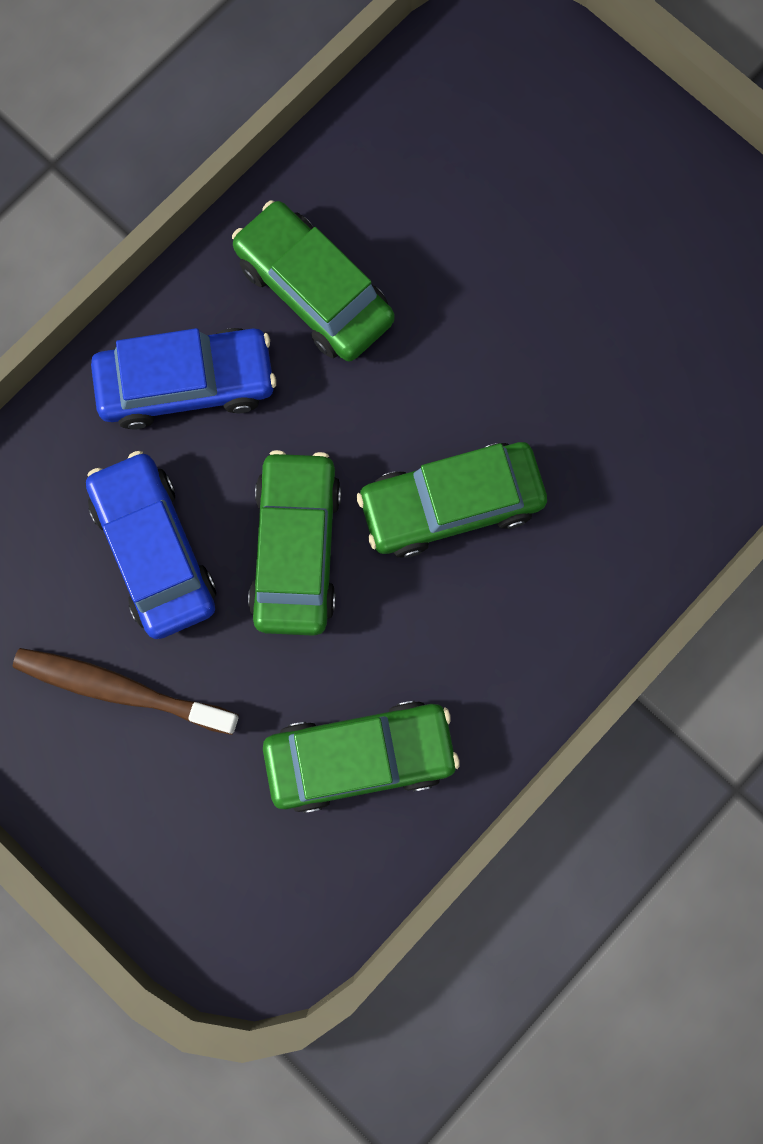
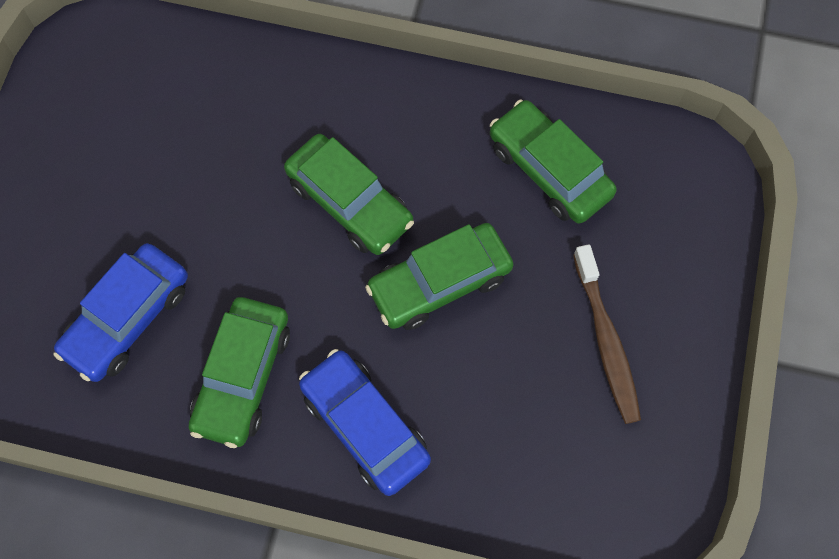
camera: 120 degrees left, 10 degrees down
(155, 550) = (499, 375): blue car -> blue car (127, 318)

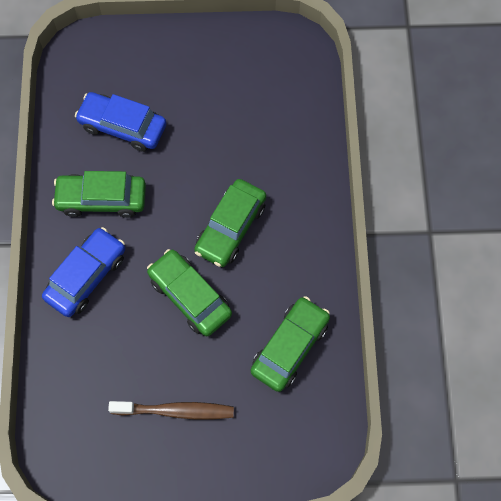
camera: 75 degrees right, 0 degrees up
(606, 341) = (176, 411): brown toothbrush -> brown toothbrush turned 150 degrees counterclockwise

